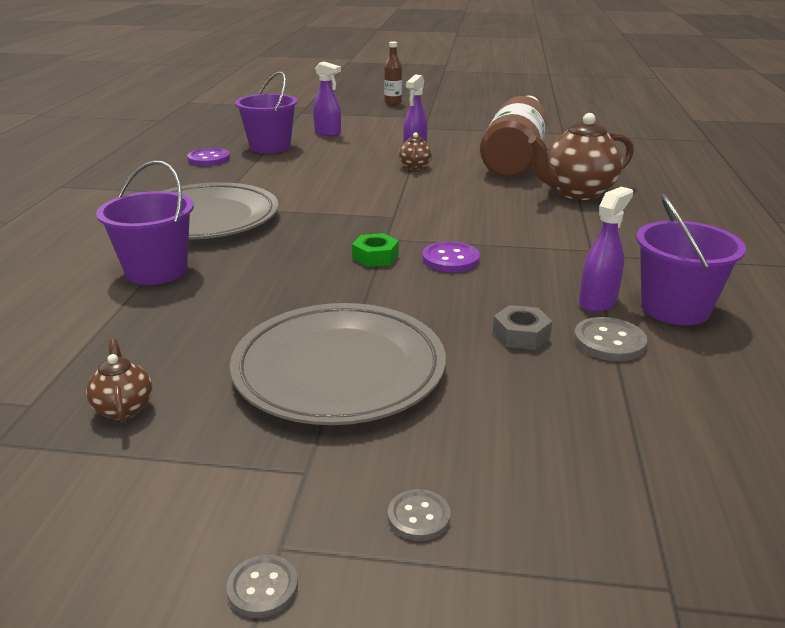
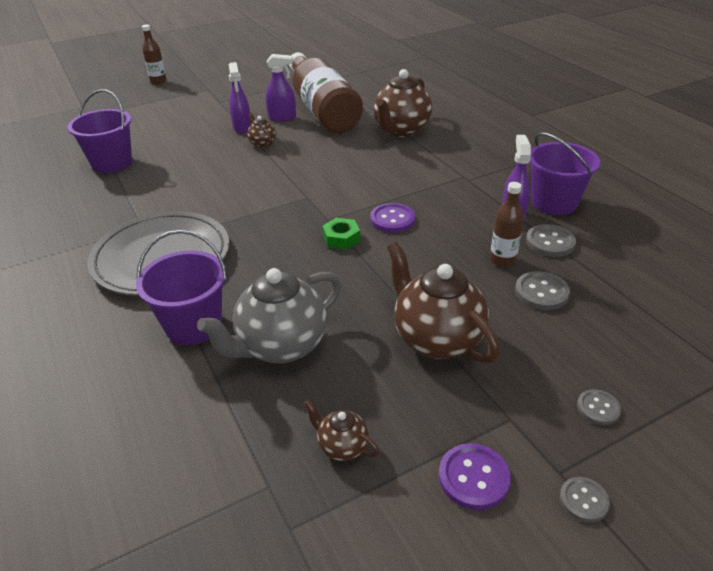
camera: 35 degrees left, 10 degrees up
(196, 313) = (281, 346): none -> grey teapot
(209, 159) = (71, 195): purple button -> purple button (473, 477)
(328, 133) = (144, 131): purple spray bottle -> purple spray bottle (282, 118)
(339, 370) = (436, 339): grey plate -> brown teapot
(521, 335) = (502, 260): grey nut -> brown bottle
(522, 381) = (541, 292): none -> grey button

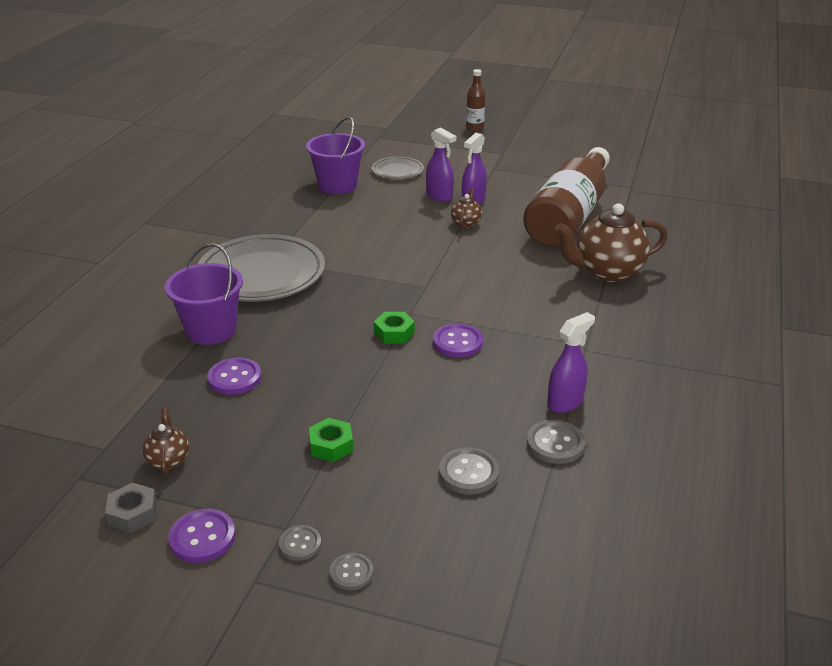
camera: 45 degrees right, 5 degrees down
(147, 132) = (397, 171): none -> grey plate
(281, 346) = (234, 378): grey teapot -> purple button
(282, 118) = (520, 208): purple spray bottle -> purple spray bottle (439, 196)
(391, 512) = (133, 513): none -> grey nut
(436, 339) = (331, 445): brown teapot -> green nut
(502, 260) = (486, 429): brown bottle -> none
(554, 203) = (628, 416): purple bucket -> none
(583, 500) = (236, 607): grey button -> grey button (300, 544)

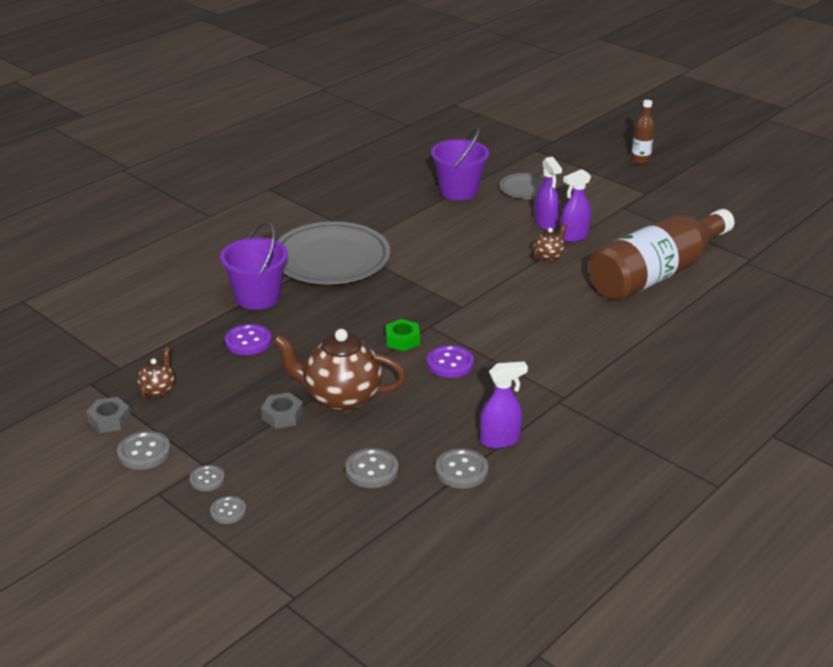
camera: 25 degrees right, 0 degrees up
(202, 537) = (144, 452): purple button -> grey button
(331, 445) = (282, 416): green nut -> grey nut
(607, 272) = (644, 337): brown teapot -> brown teapot (341, 397)

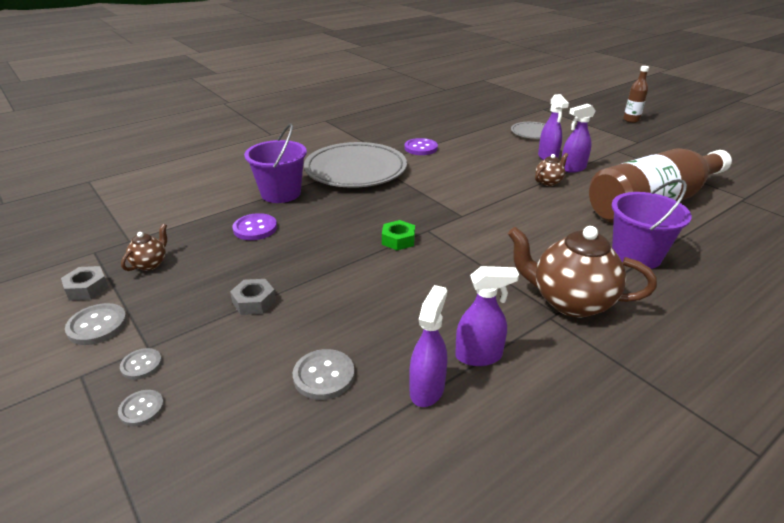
camera: 10 degrees right, 0 degrees up
(341, 397) = (320, 289): brown teapot -> brown teapot (570, 302)
(450, 363) = (439, 266): purple button -> purple button (421, 148)
(458, 191) = (476, 131): purple bucket -> purple bucket (636, 255)
(461, 470) = (427, 389): grey button -> purple spray bottle

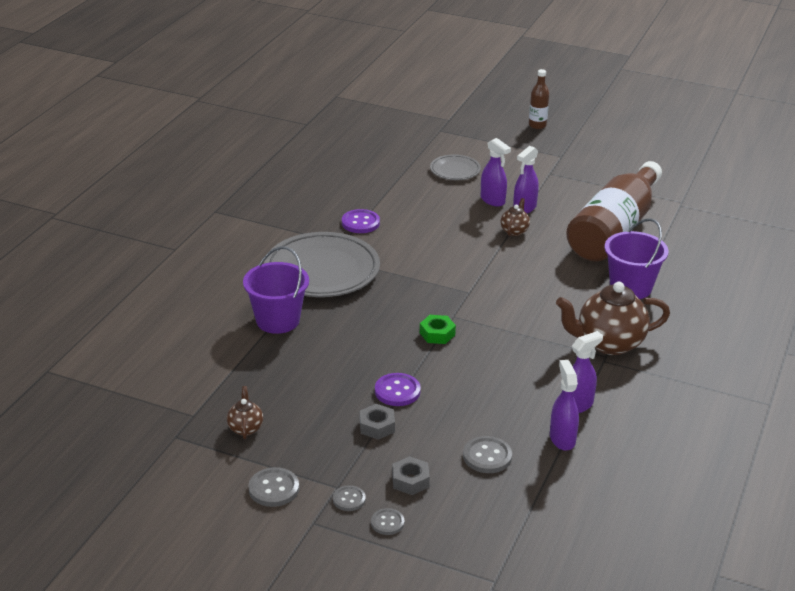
camera: 30 degrees left, 0 degrees up
(87, 288) = (219, 467): grey nut -> grey nut (410, 480)
(255, 228) = (298, 364): purple button -> purple button (397, 391)

